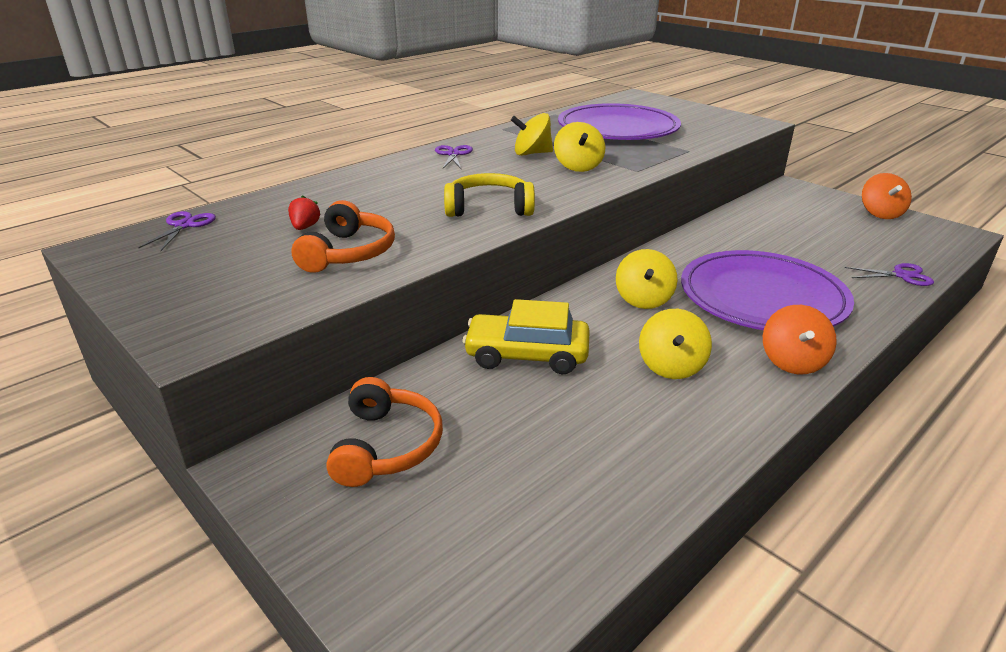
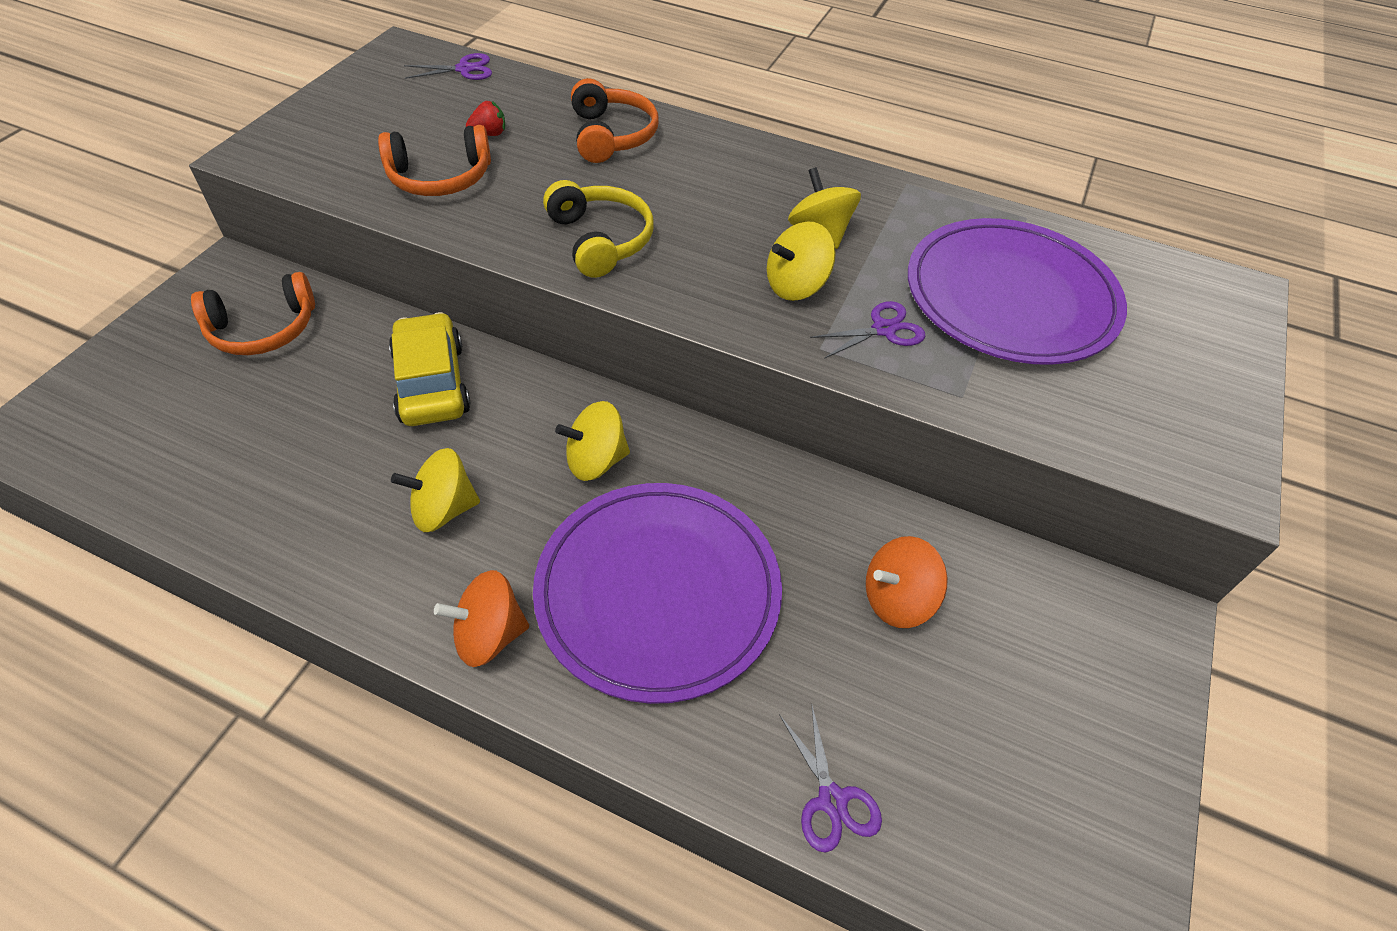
camera: 65 degrees right, 20 degrees up
(362, 188) = (612, 135): none -> orange headphones
(453, 154) = (767, 168): purple scissors -> purple scissors (883, 329)
(880, 213) = (1120, 782): orange spinning top -> orange spinning top (897, 599)

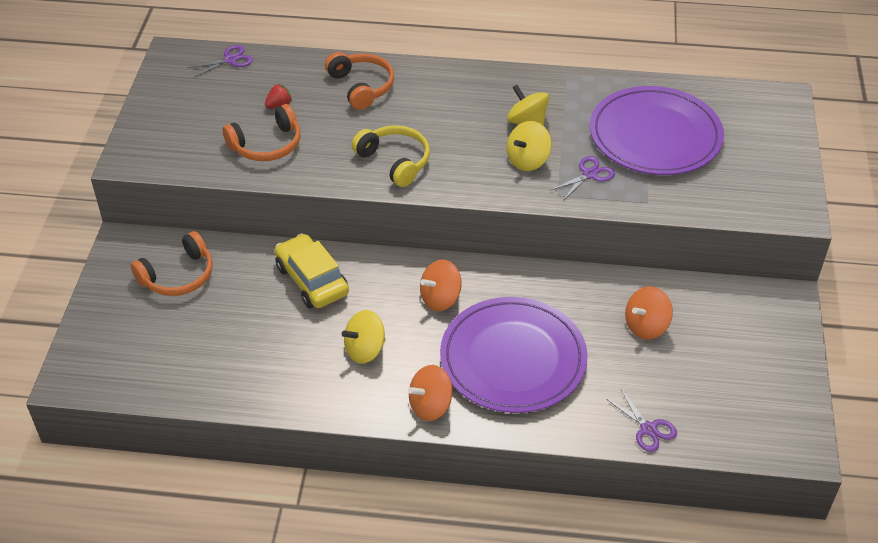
camera: 15 degrees left, 5 degrees down
(596, 461) = (440, 299): yellow spinning top -> orange spinning top

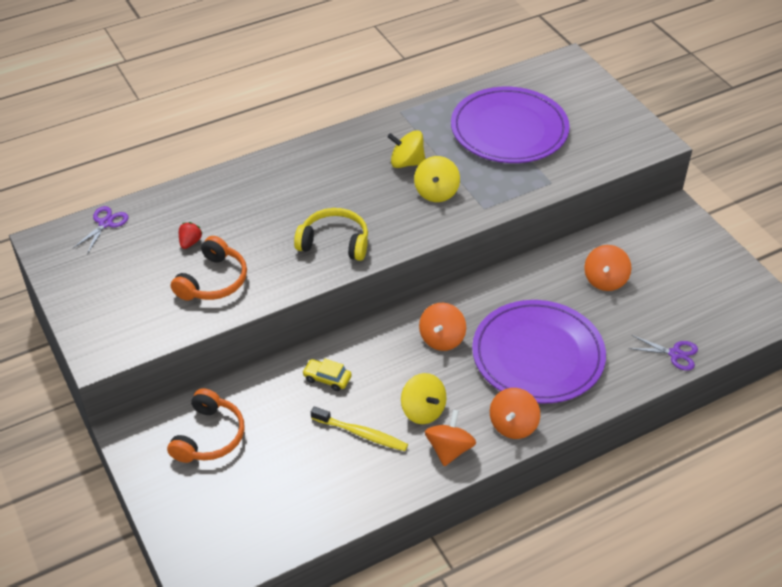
camera: 35 degrees left, 0 degrees up
(296, 340) = (361, 433): none -> yellow toothbrush
(312, 280) = (327, 378): yellow car -> yellow car, size x0.53
(355, 394) = (449, 449): none -> orange spinning top
(361, 86) = (246, 194): orange headphones -> none
(365, 350) = (423, 410): yellow spinning top -> yellow spinning top turned 60 degrees counterclockwise
(589, 174) = (491, 181): purple scissors -> none

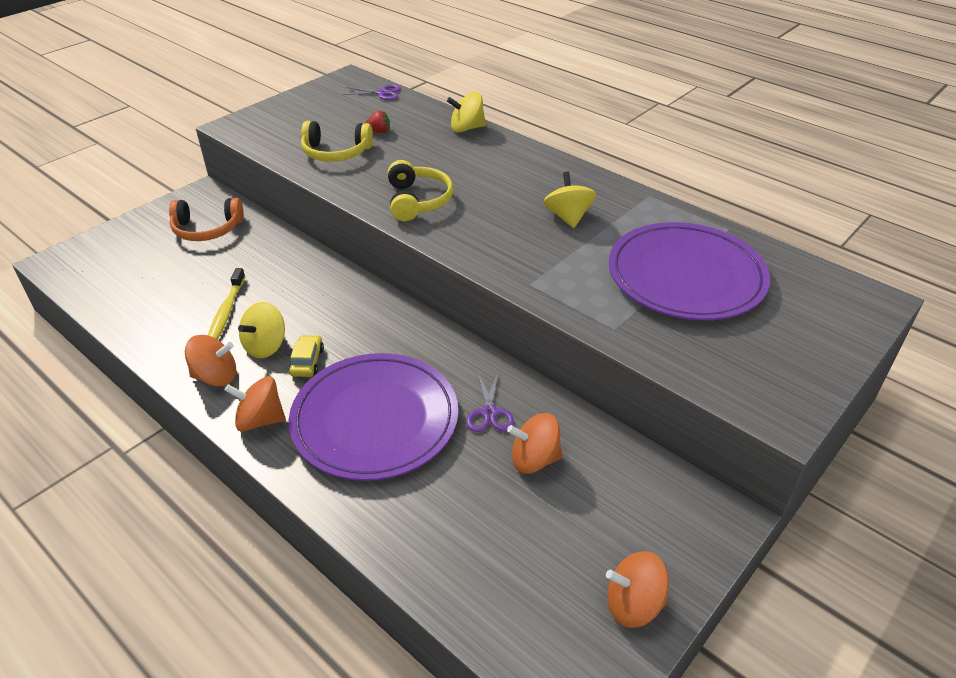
camera: 70 degrees right, 5 degrees down
(213, 281) = (336, 153): orange headphones -> yellow headphones
(327, 378) = (291, 275): yellow car -> yellow car (307, 362)
(436, 192) = (533, 246): yellow spinning top -> yellow spinning top (466, 128)
(442, 339) = (372, 337): orange spinning top -> orange spinning top (633, 604)
(675, 354) = (429, 563): purple scissors -> purple scissors (489, 413)

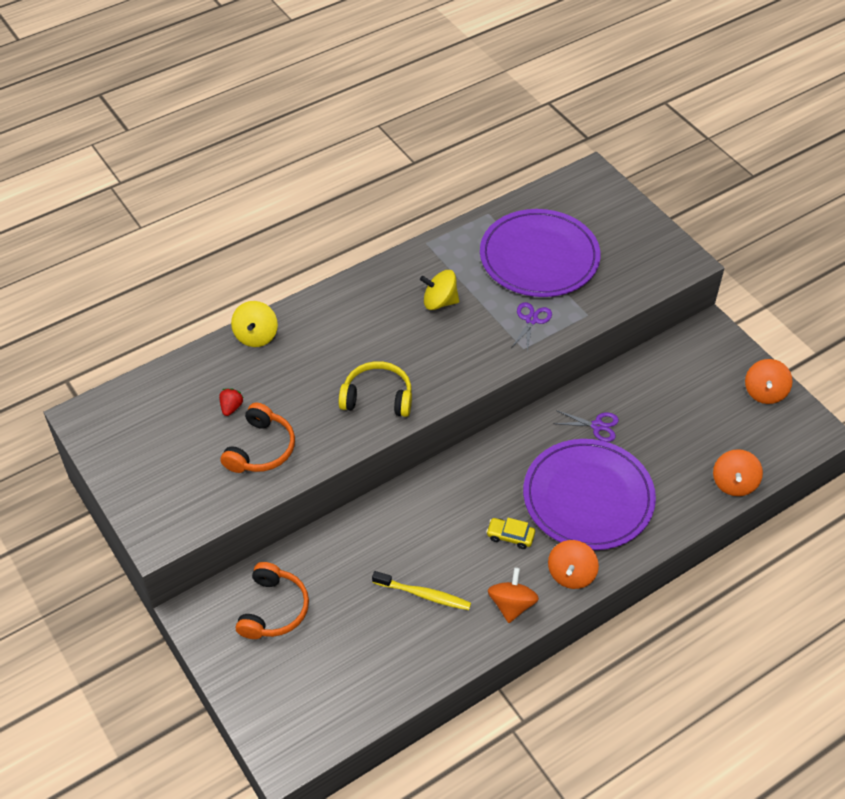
camera: 75 degrees left, 10 degrees up
(265, 346) = (481, 565): yellow spinning top -> none
(336, 153) = (261, 449): yellow headphones -> orange headphones
(382, 93) = (141, 392): purple scissors -> purple scissors (531, 320)
(534, 459) = (646, 411): orange spinning top -> orange spinning top (734, 483)

